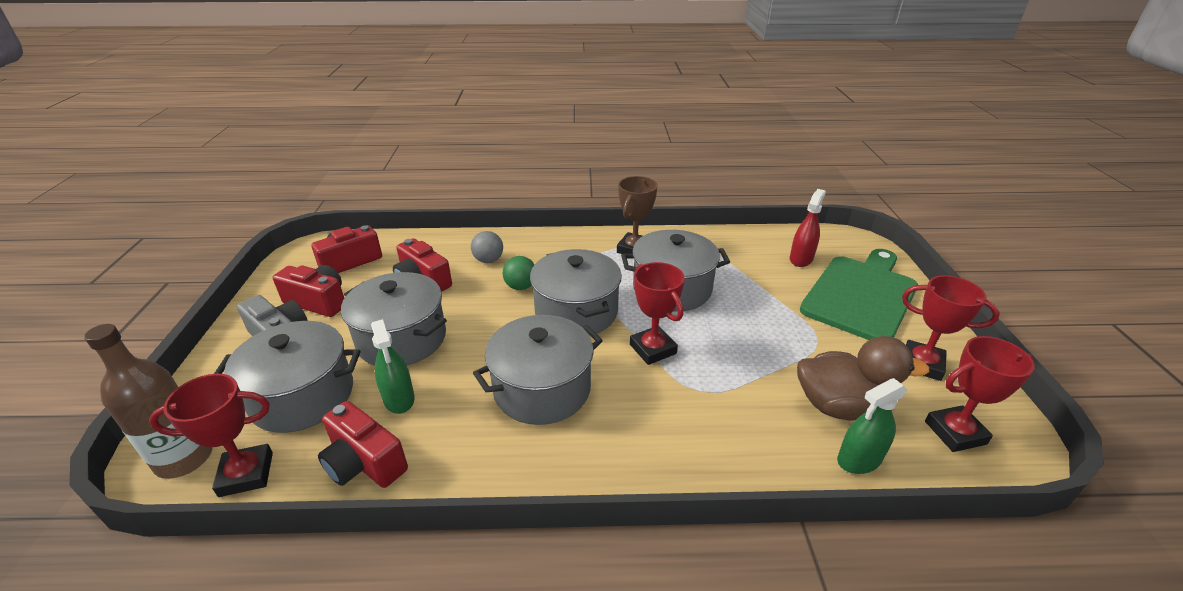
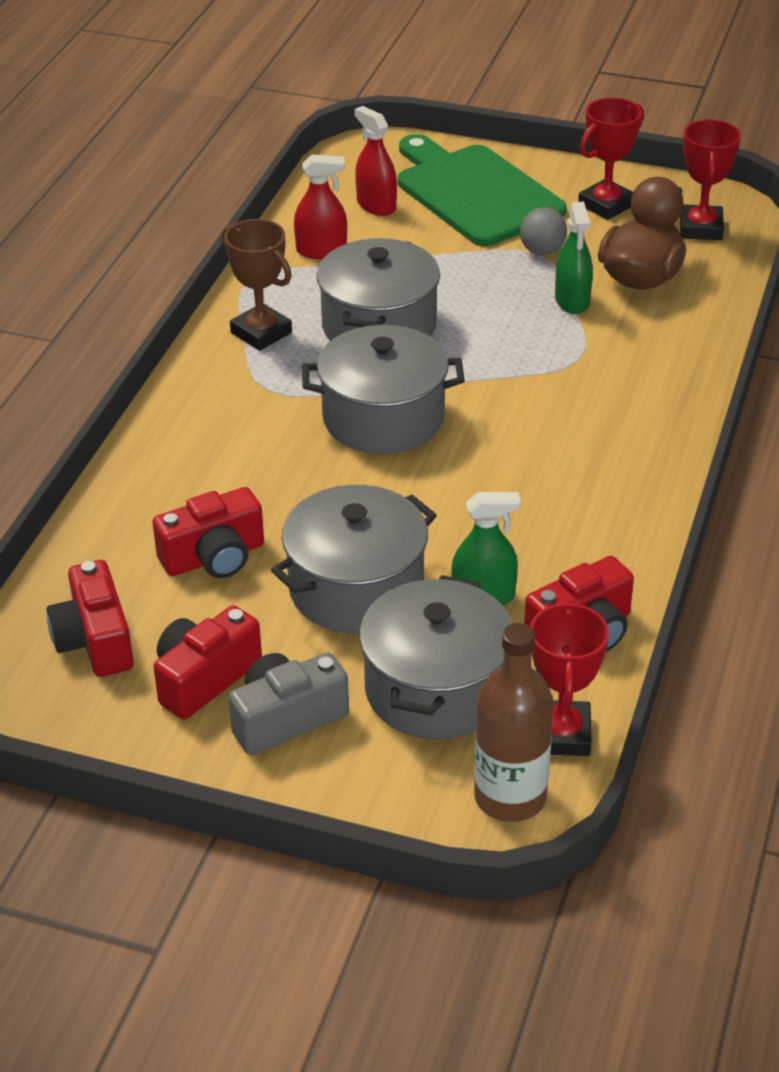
camera: 70 degrees left, 5 degrees up
(488, 260) = (197, 480): grey ball -> grey ball (542, 251)
(520, 286) = (292, 458): green ball -> none
(542, 389) = (521, 474): grey pot -> none
(653, 349) = (492, 373): red trophy -> none
(732, 250) = (321, 251): none -> red spray bottle
(859, 459) = (710, 294): green spray bottle -> green spray bottle (572, 300)

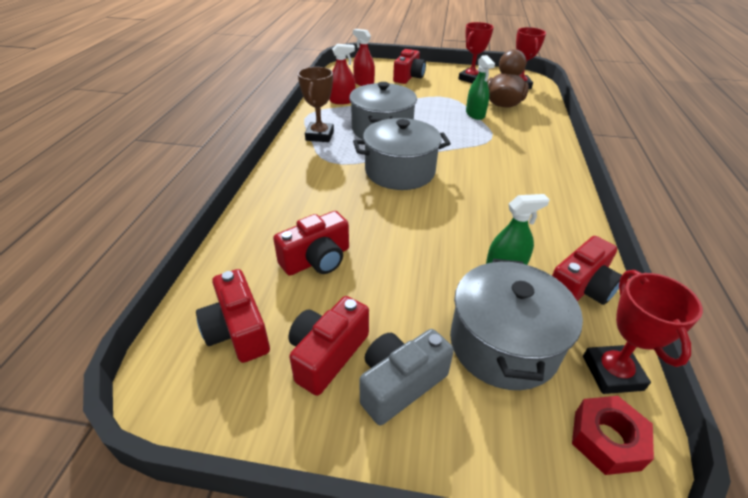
camera: 10 degrees left, 0 degrees up
(261, 332) = (319, 135): brown trophy -> brown trophy turned 60 degrees clockwise
(356, 588) = (418, 272): grey pot -> none
(475, 193) = (408, 77): green cutting board -> red camera
(510, 797) = (606, 440): brown bottle -> red nut
(542, 251) = (450, 96): grey ball -> none

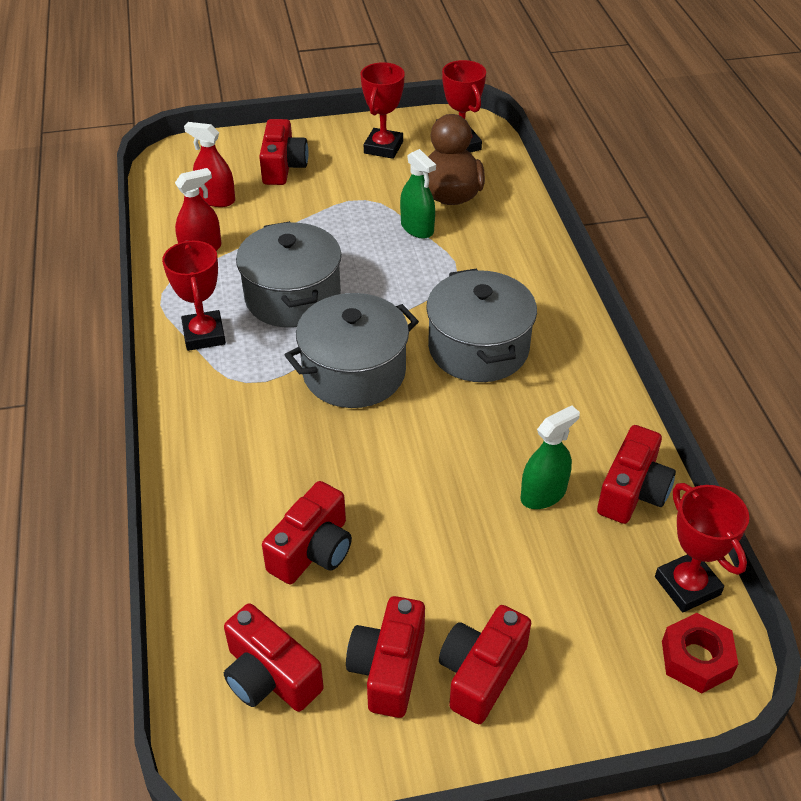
camera: 20 degrees left, 5 degrees up
(319, 135) = (204, 335): brown trophy -> red trophy
(400, 384) = (481, 673): grey camera -> red camera
(503, 344) = (571, 590): grey pot -> grey pot (478, 348)

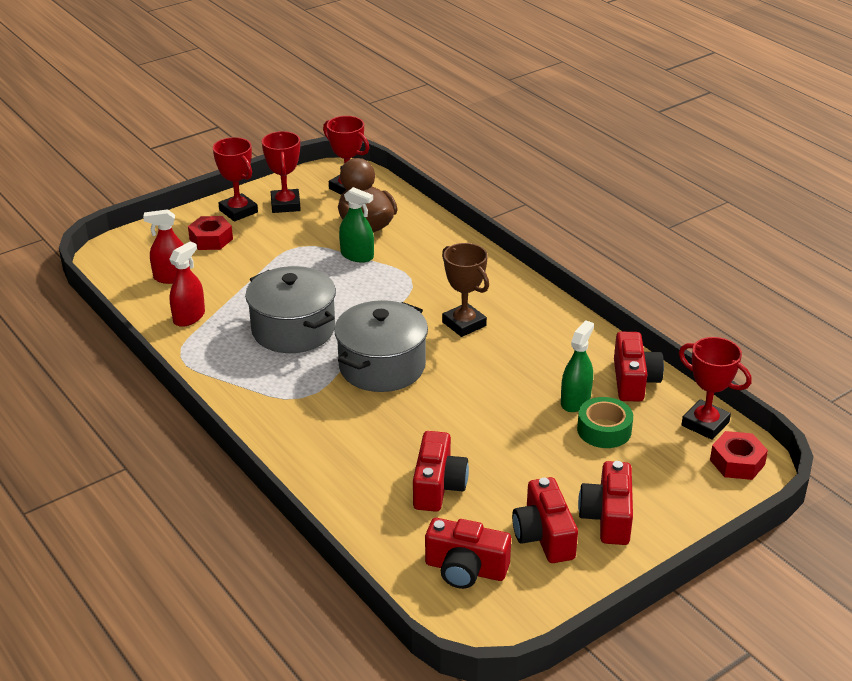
camera: 25 degrees left, 10 degrees down
(204, 335) = (241, 375): red trophy -> red trophy (238, 211)
(283, 167) = (211, 239): red camera -> red nut
(478, 348) = (464, 324): grey pot -> brown trophy
(553, 547) = (604, 430): none -> green tape

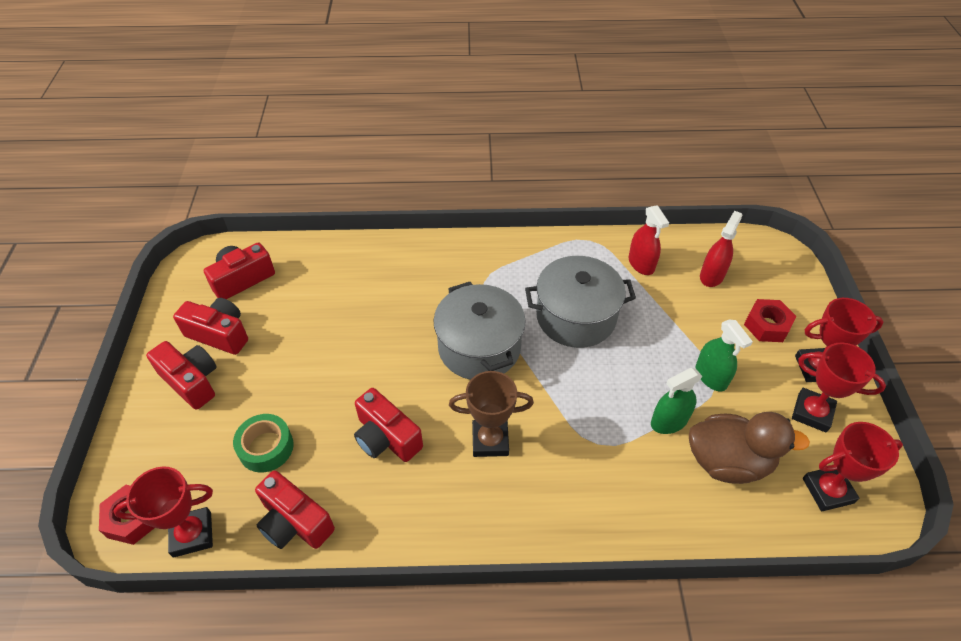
camera: 125 degrees right, 15 degrees up
(438, 486) = (321, 306): red camera -> red camera (386, 437)
(575, 401) = (316, 453): green spray bottle -> green spray bottle (711, 376)

